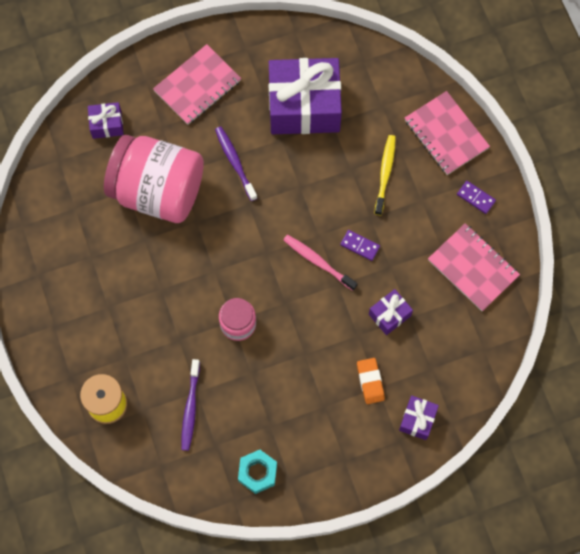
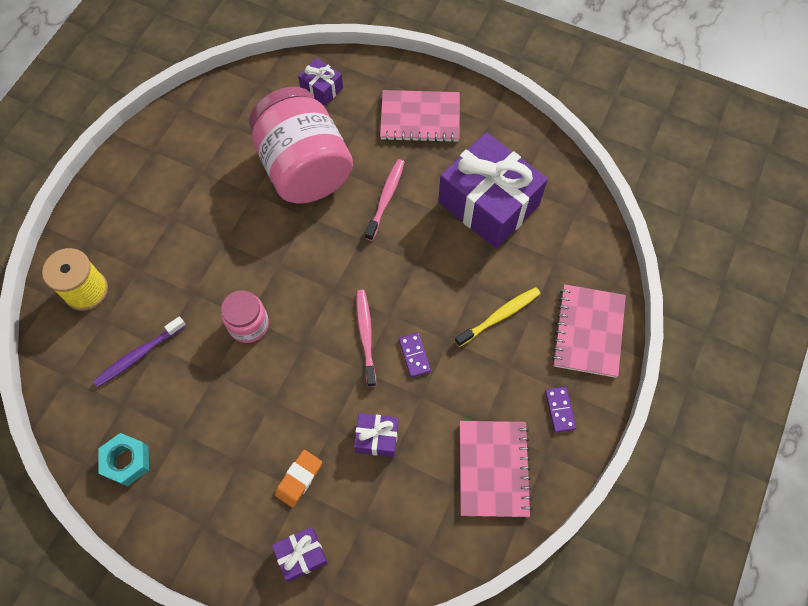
camera: 45 degrees right, 5 degrees down
(235, 162) = (386, 198): purple toothbrush -> pink toothbrush

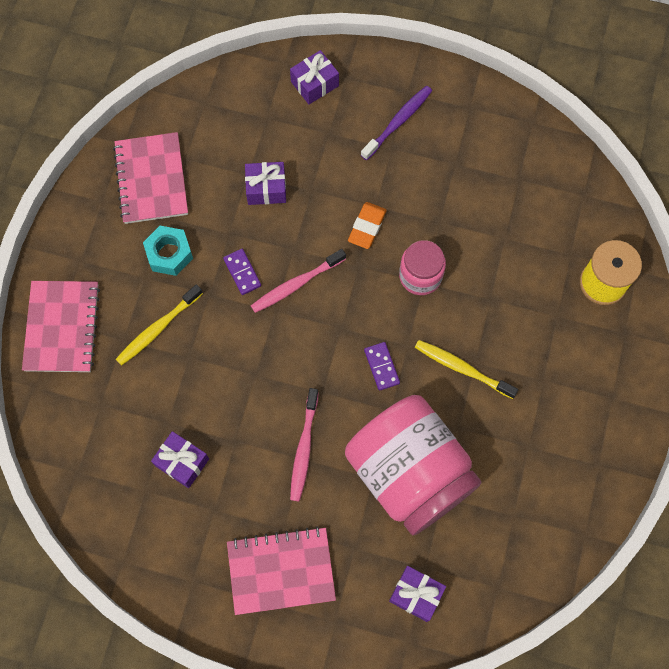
camera: 170 degrees right, 5 degrees up
(127, 461) = (495, 131): turquoise nut -> turquoise nut (169, 254)
(139, 355) = (521, 227): purple toothbrush -> purple toothbrush (398, 122)
(236, 239) = (462, 368): none -> yellow toothbrush
(299, 479) = (332, 142): orange eraser -> orange eraser (367, 227)
(365, 335) = (296, 284): pink toothbrush -> pink toothbrush turned 75 degrees clockwise
(488, 204) = (182, 462): purple gift -> purple gift, size x0.45
(560, 410) = (90, 243): purple domino -> purple domino (381, 366)

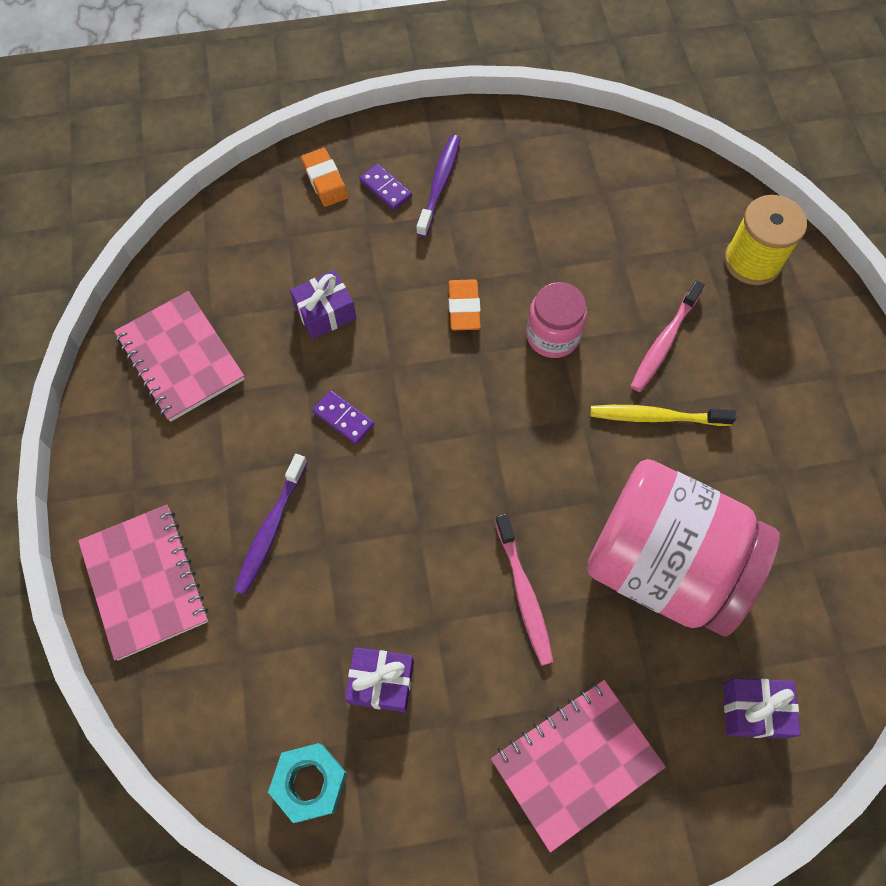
camera: 25 degrees left, 5 degrees down
(158, 329) = (270, 529): yellow toothbrush -> purple toothbrush
(169, 254) = (243, 434): turquoise nut -> turquoise nut (310, 783)
(296, 284) = (415, 405): pink toothbrush -> pink toothbrush (664, 342)
(314, 84) = (325, 181): purple gift -> orange eraser
(381, 366) = (564, 455): purple domino -> purple domino (385, 189)

